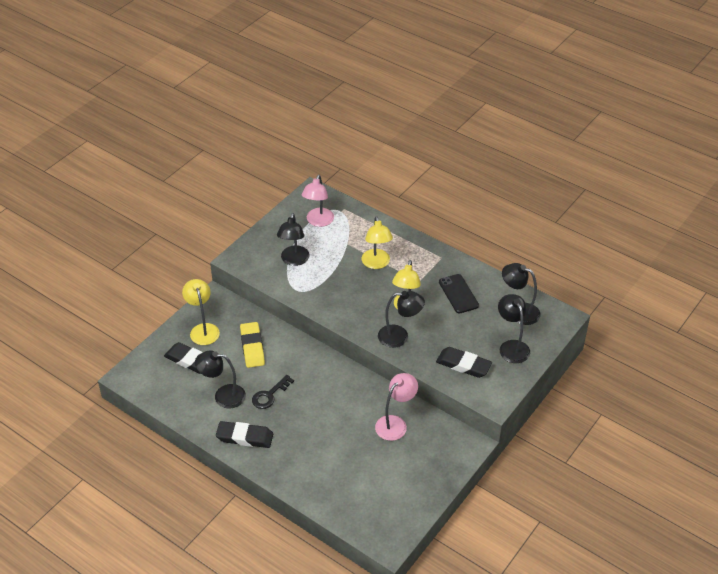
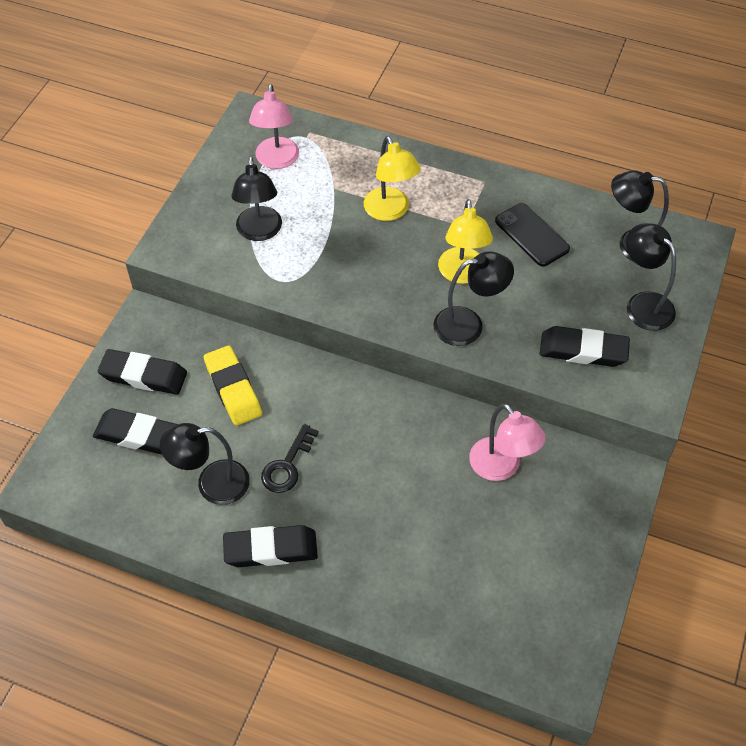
camera: 15 degrees left, 10 degrees up
(203, 329) = (143, 375): yellow lamp -> black eraser
(395, 423) = (501, 468): pink lamp -> pink lamp turned 120 degrees clockwise

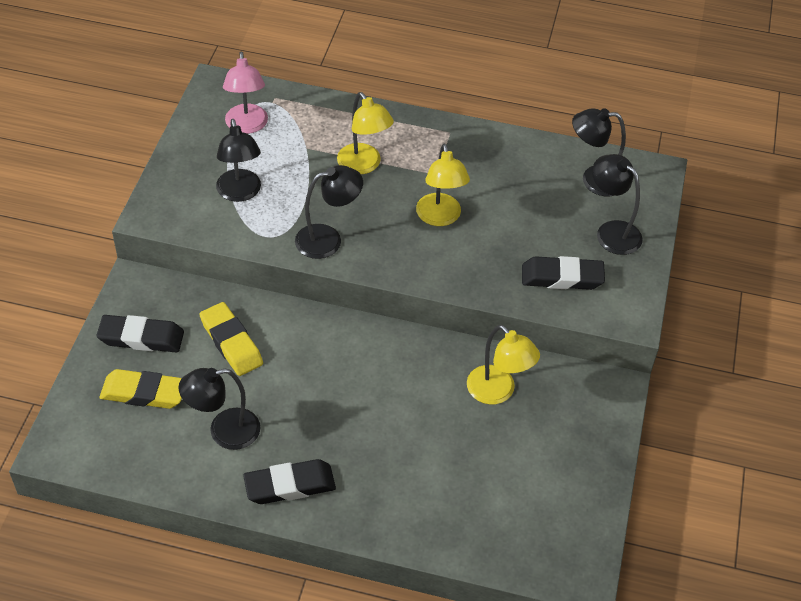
camera: 10 degrees left, 5 degrees down
(137, 435) = (144, 393): black eraser -> yellow eraser
(287, 465) = (294, 408): black key -> none
(468, 324) = (452, 262): black lamp -> black lamp (328, 239)
(501, 468) = (498, 392): pink lamp -> yellow lamp
(531, 235) = (500, 177): black phone -> none

